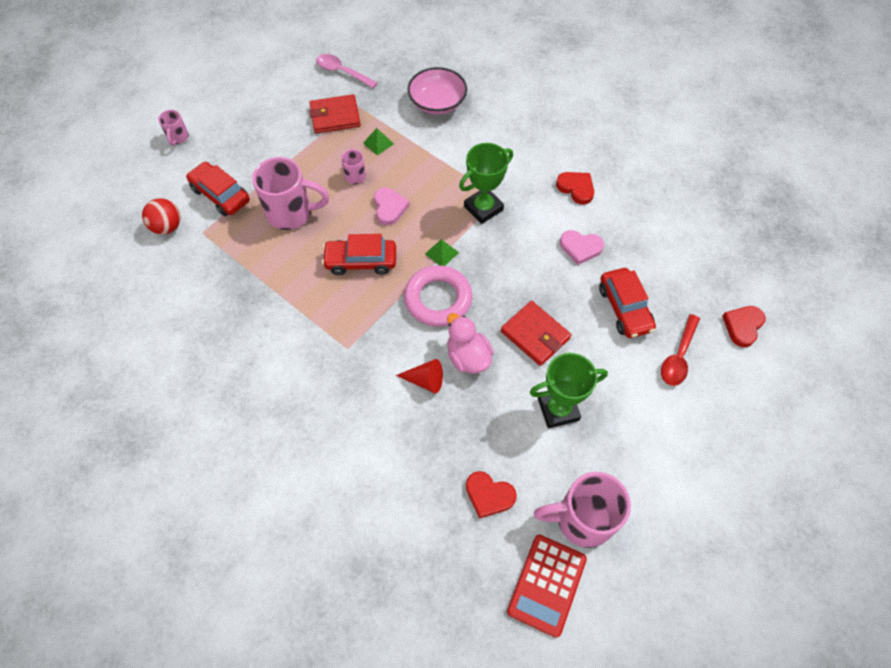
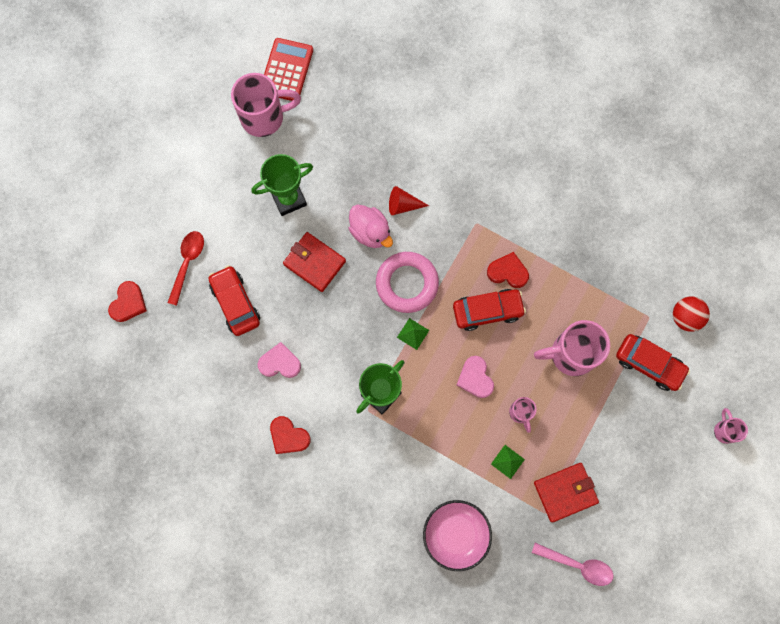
camera: 170 degrees right, 15 degrees up
(489, 495) = (336, 123): red heart -> red heart (508, 272)

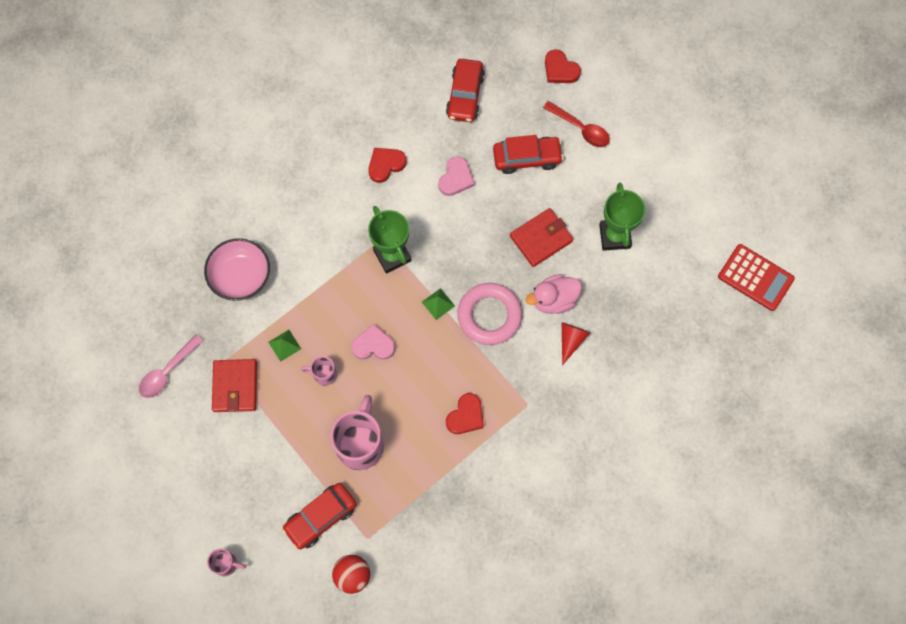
camera: 110 degrees right, 5 degrees down
(264, 117) = (709, 240): pink mug -> none
(487, 311) = (434, 381): red car -> red car (465, 95)

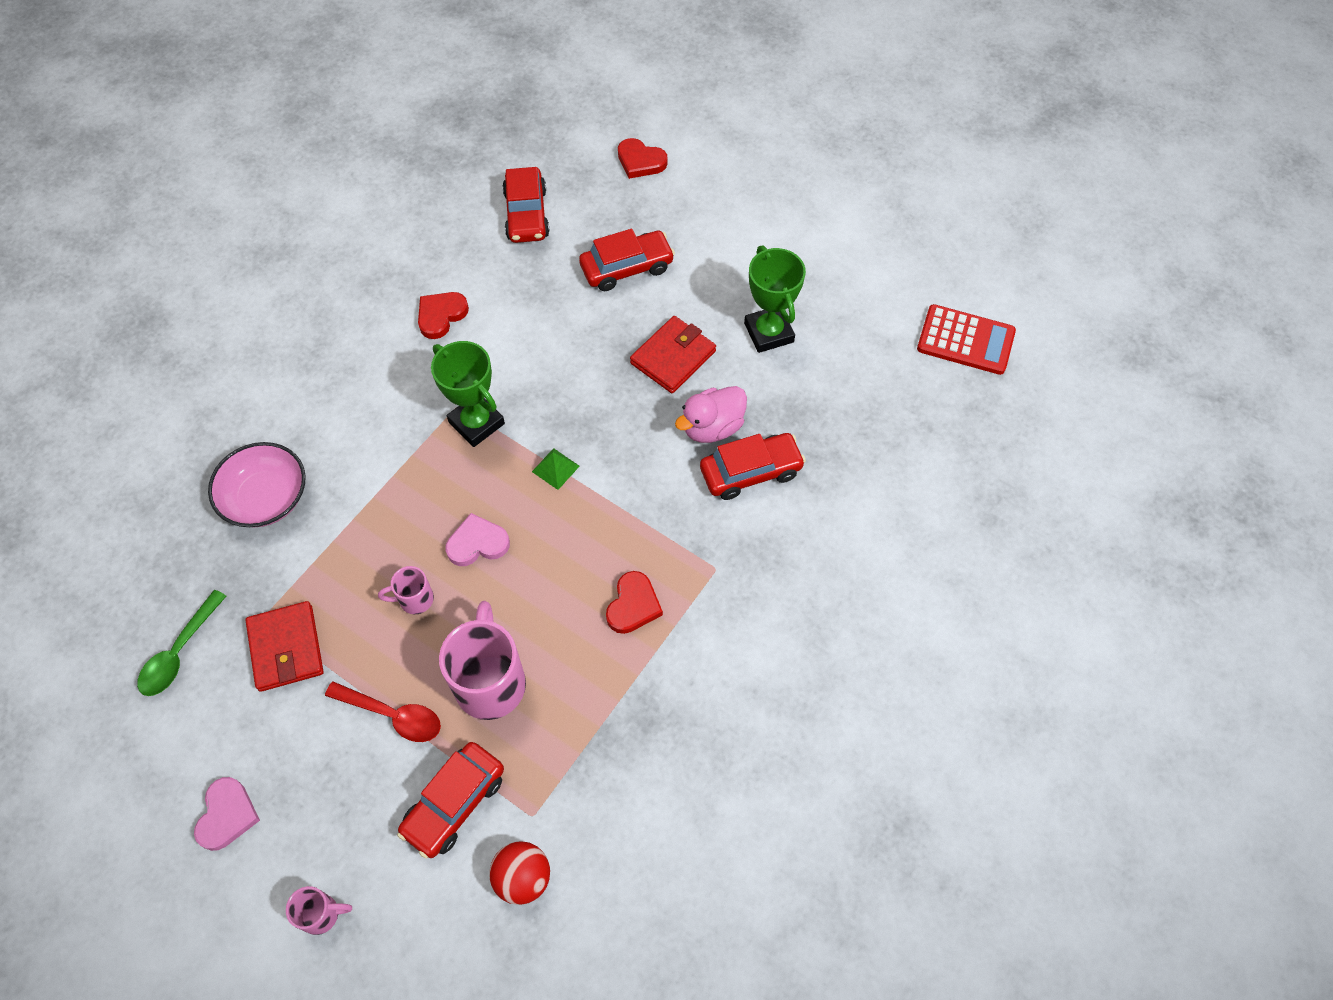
camera: 15 degrees left, 10 degrees down
(167, 371) = (179, 652): pink spoon -> green spoon
(284, 345) = (348, 574): green pyramid -> none
(456, 178) = (539, 311): pink heart -> pink heart (227, 815)
(489, 315) = (630, 467): pink ring -> none
(571, 340) = (751, 472): red cone -> red car
(580, 128) = (686, 220): red spoon -> red spoon (392, 715)

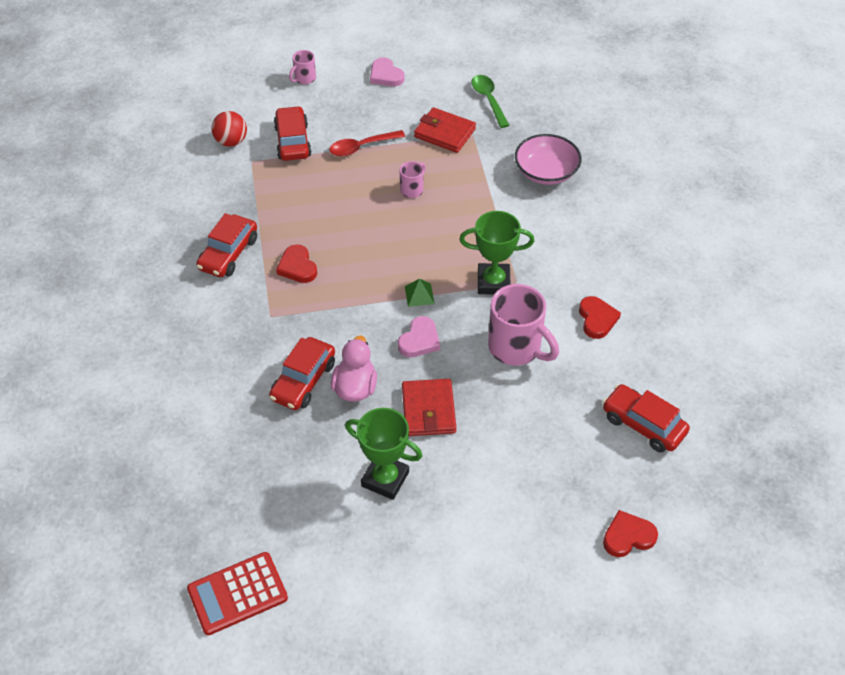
camera: 135 degrees right, 10 degrees down
(477, 543) = (414, 232): pink heart -> pink heart (419, 340)
(490, 682) = (332, 188): pink mug -> pink mug (516, 348)
(627, 268) = (531, 444): red car -> red car (228, 254)

